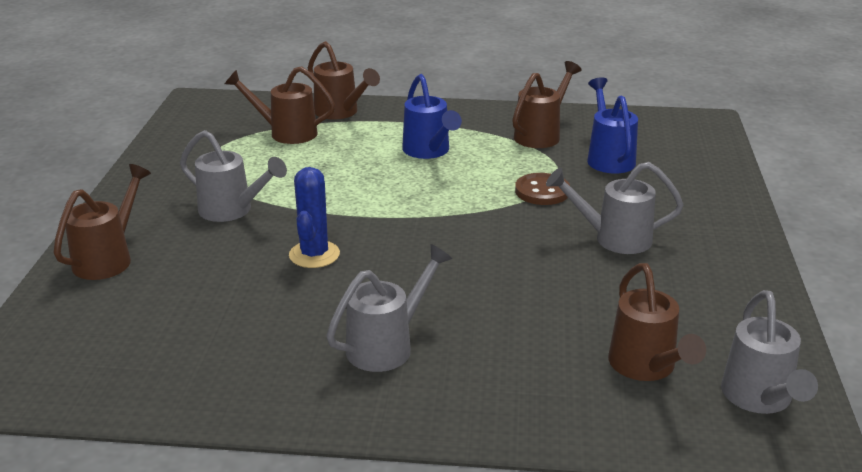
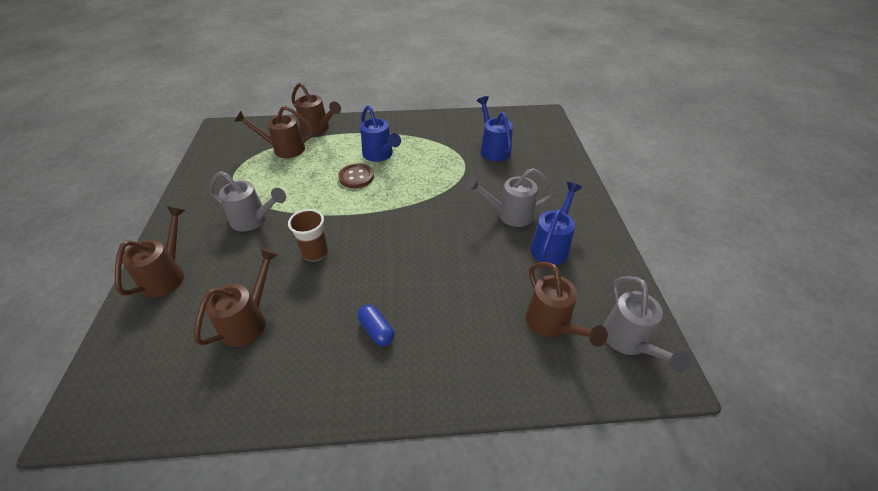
camera: 10 degrees left, 15 degrees up
(314, 255) = (315, 253): blue cactus -> brown cup
(387, 346) = (376, 330): grey watering can -> blue capsule
(541, 135) = (448, 135): brown watering can -> brown watering can (248, 321)
(542, 191) = (457, 180): brown button -> brown button (356, 177)
(670, 281) = (551, 246): none -> blue watering can

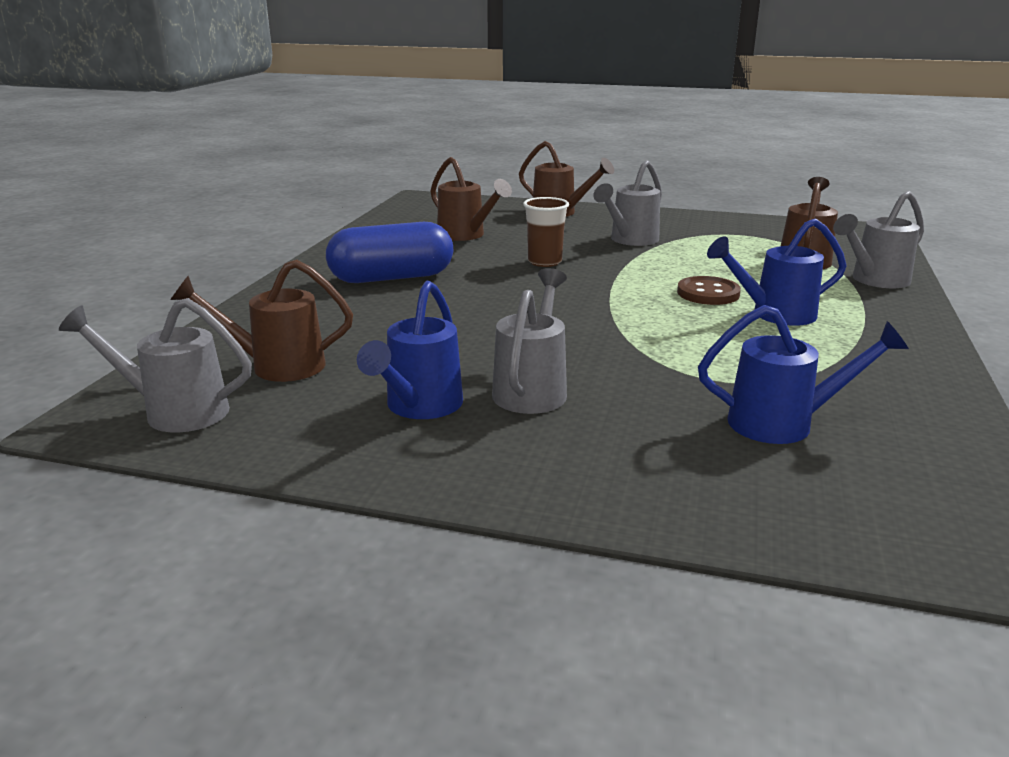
camera: 110 degrees right, 20 degrees down
(318, 129) = (875, 280): brown watering can -> grey watering can
(376, 330) = (392, 278): blue capsule -> blue capsule, size x2.07
(551, 246) = (419, 407): blue watering can -> blue watering can turned 60 degrees clockwise

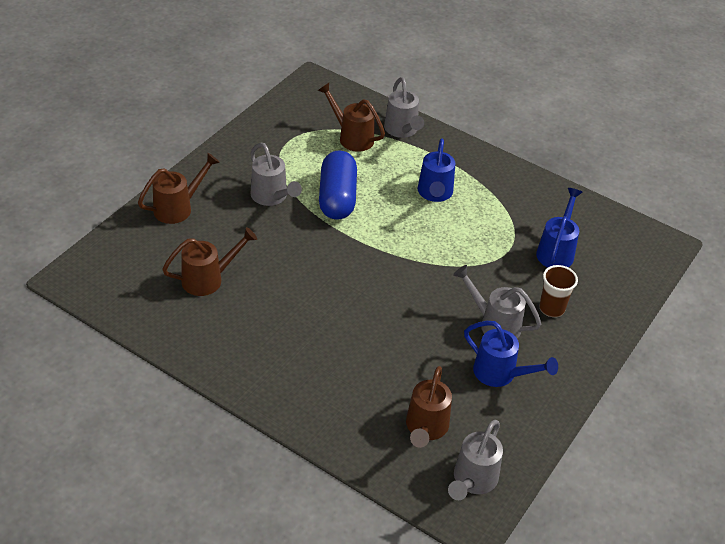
camera: 75 degrees left, 20 degrees up
(392, 278) = (289, 344): blue capsule -> blue capsule (337, 197)
(544, 262) = (296, 256): brown cup -> brown cup (551, 308)
(708, 293) = (391, 205): brown button -> none

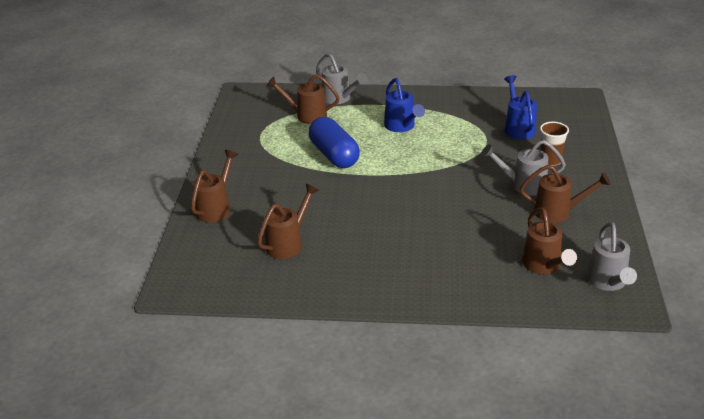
camera: 25 degrees left, 10 degrees down
(272, 197) = (283, 173): grey watering can -> none
(500, 374) = (558, 212): blue watering can -> brown watering can

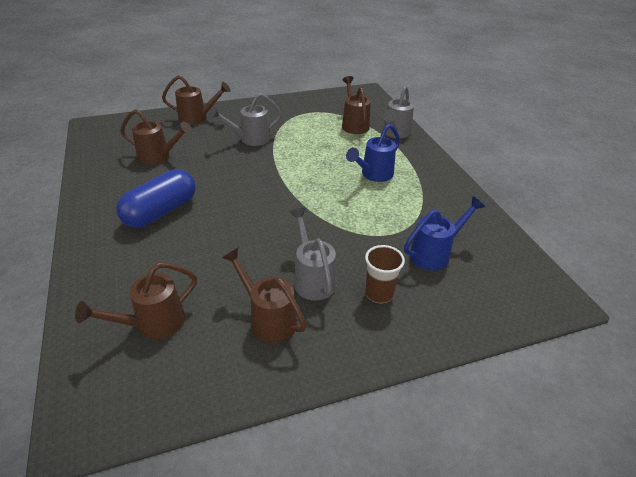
camera: 65 degrees right, 5 degrees up
(334, 155) = (300, 150): blue capsule -> blue capsule (161, 211)
(558, 212) = (268, 319): brown watering can -> brown watering can turned 150 degrees clockwise
(608, 282) = (128, 393): grey watering can -> grey watering can (250, 139)

